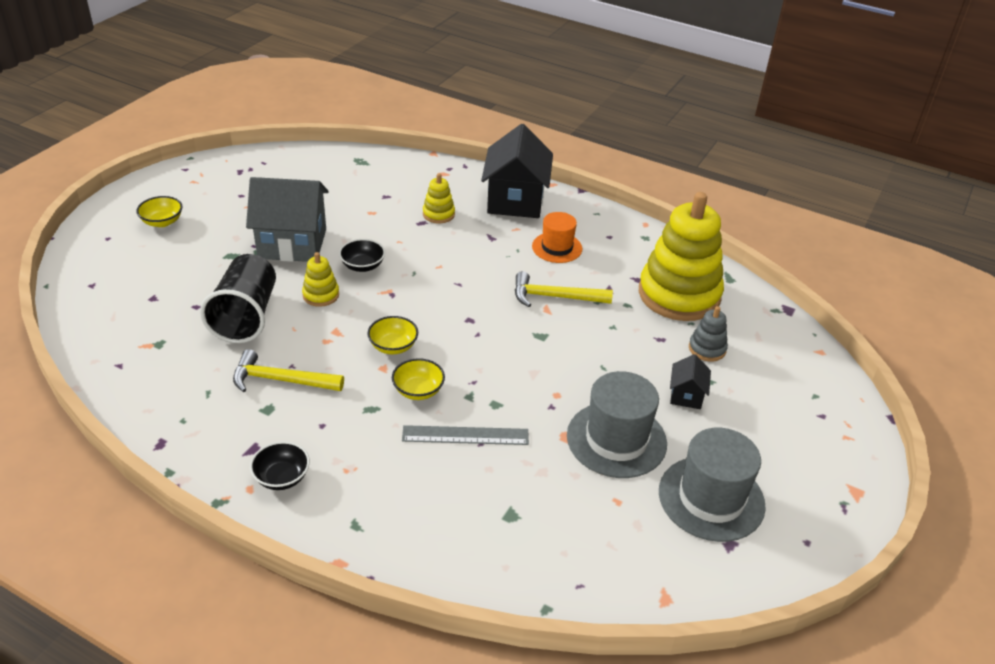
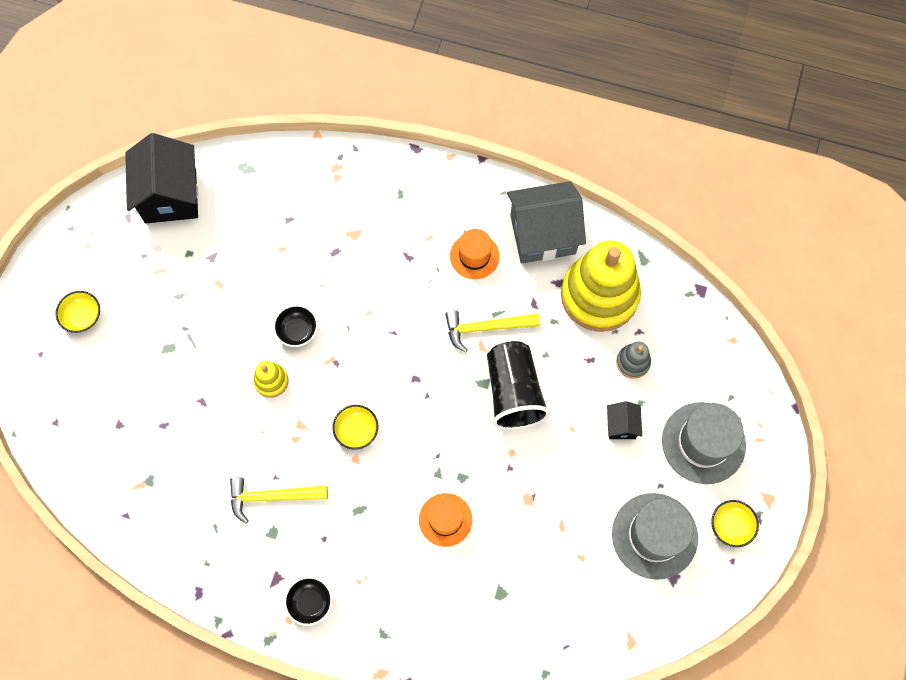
camera: 10 degrees left, 30 degrees up
(246, 316) = (213, 426): black cup -> black cup (513, 392)
(292, 244) = (220, 316): grey house -> grey house (542, 234)
(418, 390) = (393, 479): yellow bowl -> yellow bowl (731, 526)
(438, 214) = (348, 235): yellow stacking toy -> none
(465, 435) = (445, 519): grey ruler -> orange hat
(515, 201) = (419, 193): black house -> black house (170, 195)
(616, 439) = (570, 492): grey hat -> grey hat (703, 443)

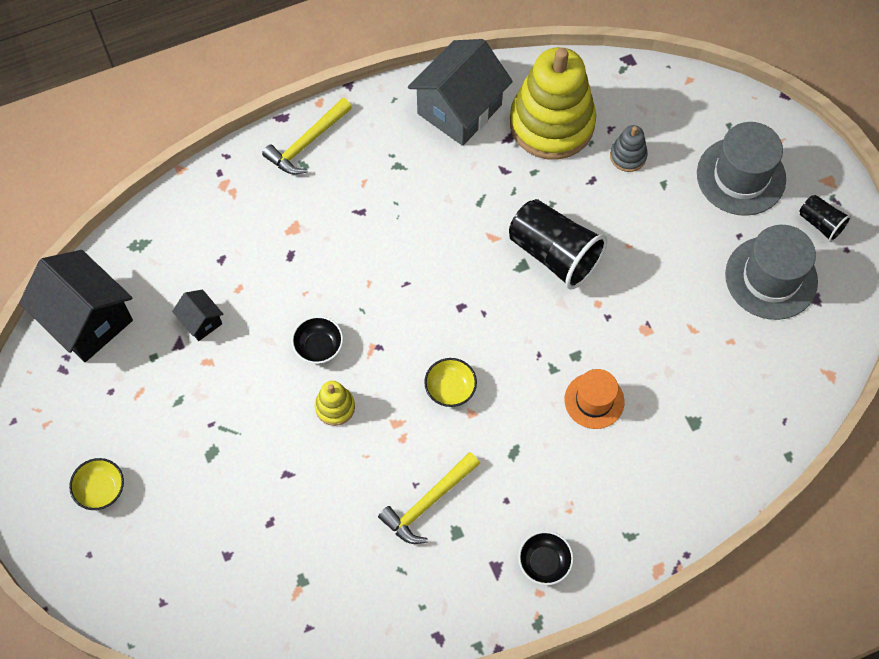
camera: 40 degrees left, 5 degrees down
(474, 256) = (417, 169): orange hat -> none
(486, 328) = (482, 219): yellow hammer -> yellow hammer (307, 143)
(621, 425) = (665, 212): black house -> black house (201, 322)
(731, 526) = (820, 224): yellow bowl -> black cup

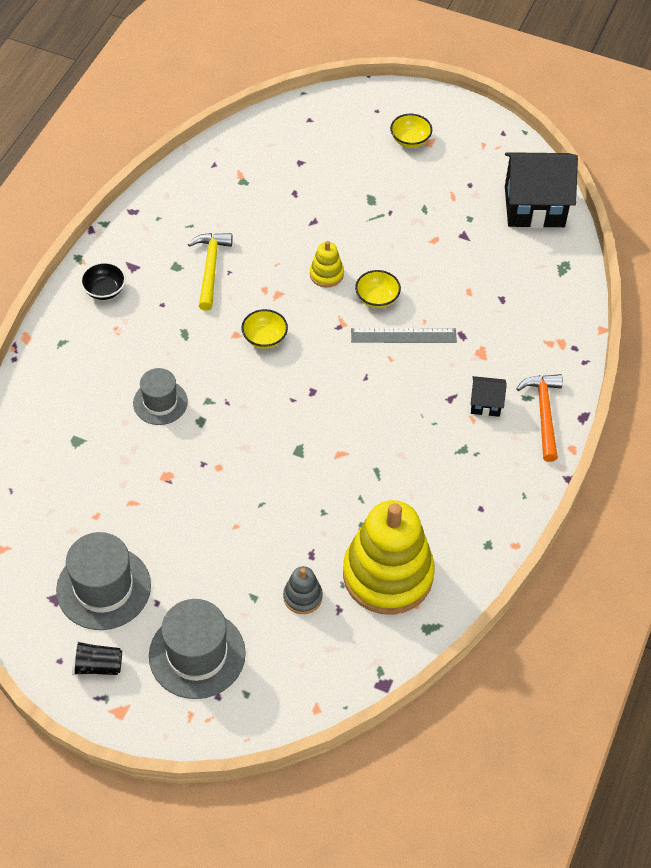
camera: 135 degrees right, 10 degrees down
(201, 322) = (466, 257): black house -> black house (485, 404)
(307, 143) = (544, 413): yellow hammer -> orange hammer
(318, 347) = (377, 298): black bowl -> yellow bowl
(336, 294) = (403, 335): none -> grey ruler
(459, 109) = (468, 528): grey house -> none
(554, 254) = (284, 477): black cup -> none
(594, 400) = (160, 402): orange hat -> grey hat

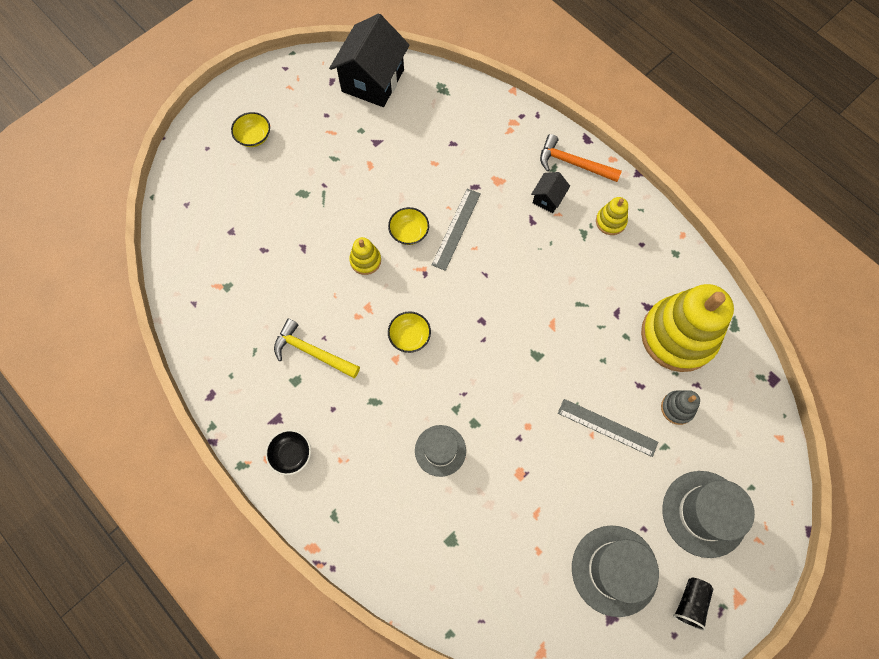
camera: 65 degrees left, 15 degrees up
(250, 537) = (607, 427): none -> grey ruler
(492, 470) = (610, 221): none -> yellow stacking toy

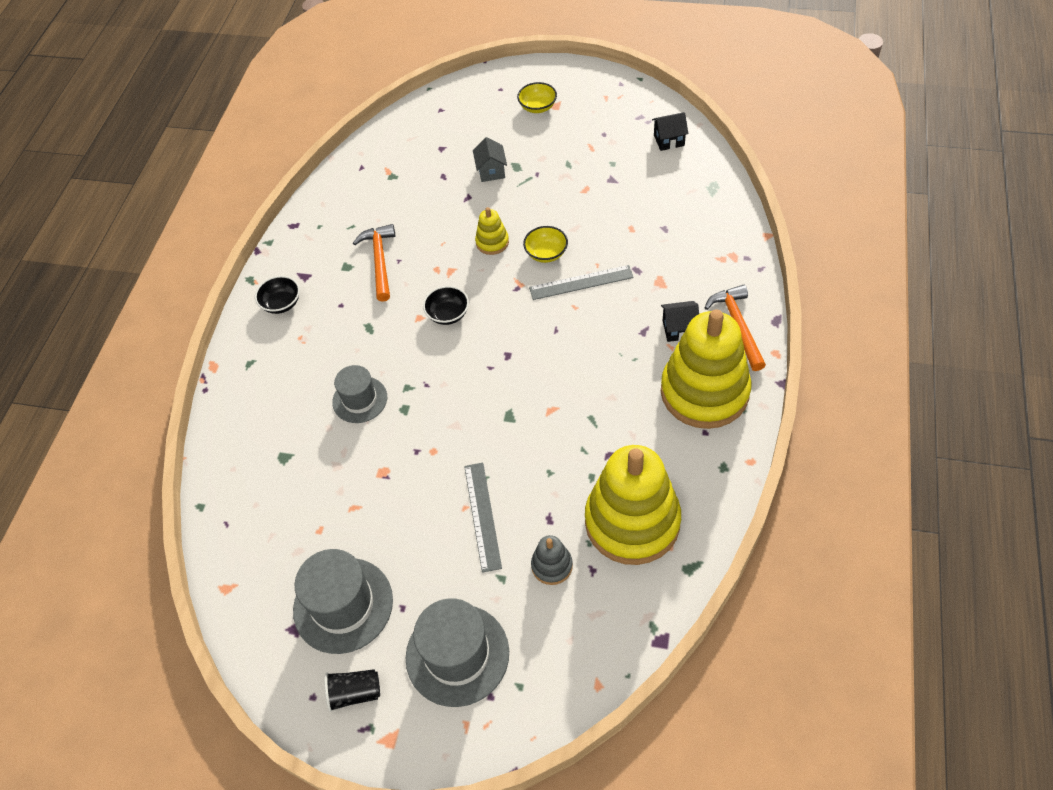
camera: 60 degrees right, 15 degrees down
(291, 213) = (491, 171): none -> grey house
(312, 352) = (380, 261): yellow hammer -> orange hammer
(373, 81) = (669, 140): black house -> black house, size x0.47
(409, 336) = (448, 314): yellow bowl -> black bowl
(610, 221) = (704, 392): yellow stacking toy -> yellow stacking toy, size x2.34

